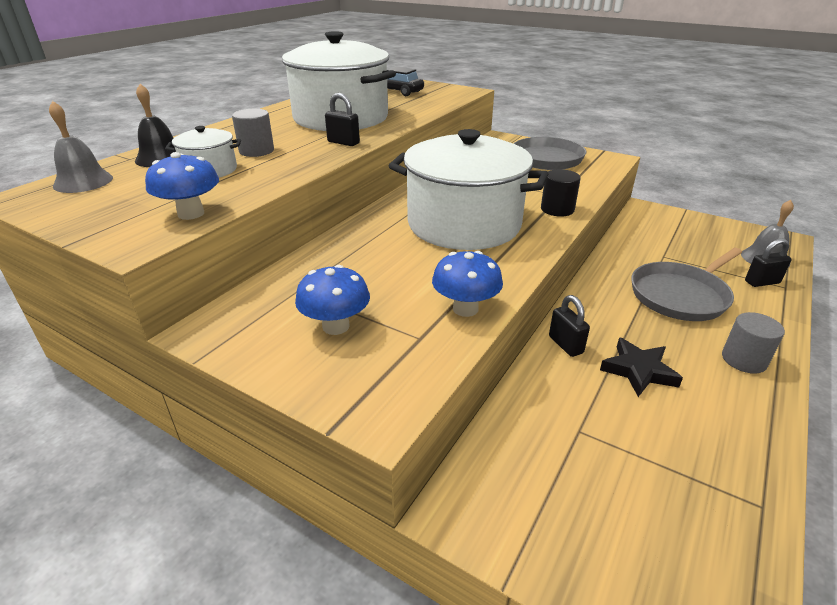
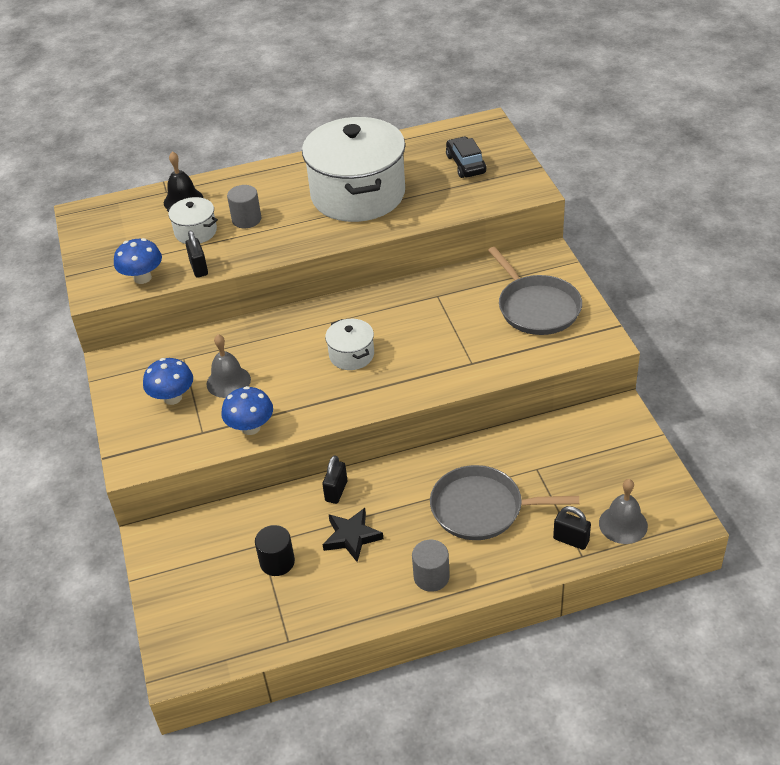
camera: 45 degrees right, 10 degrees up
(83, 182) = (120, 210): grey bell -> grey bell (228, 381)
(343, 142) = (314, 236): black padlock -> black padlock (199, 268)
(464, 224) = (351, 355): white pot -> white pot, size x0.44
(557, 209) = (442, 377): black cylinder -> black cylinder (277, 562)

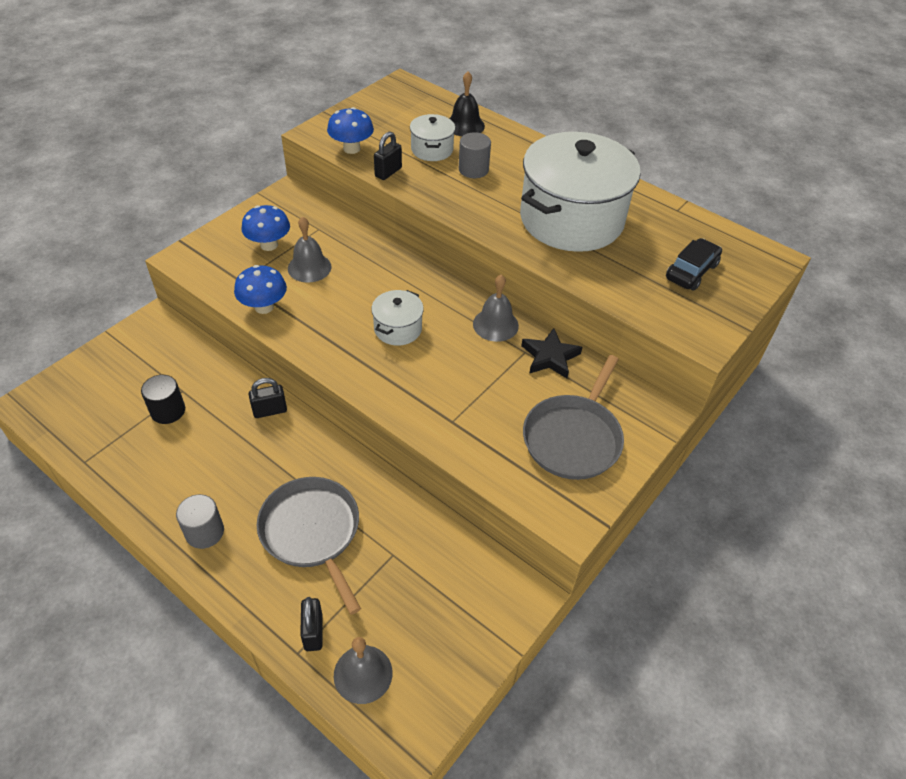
camera: 50 degrees right, 5 degrees up
(352, 537) = (222, 448): black star -> black star (550, 357)
(396, 299) = (495, 324): none -> grey bell

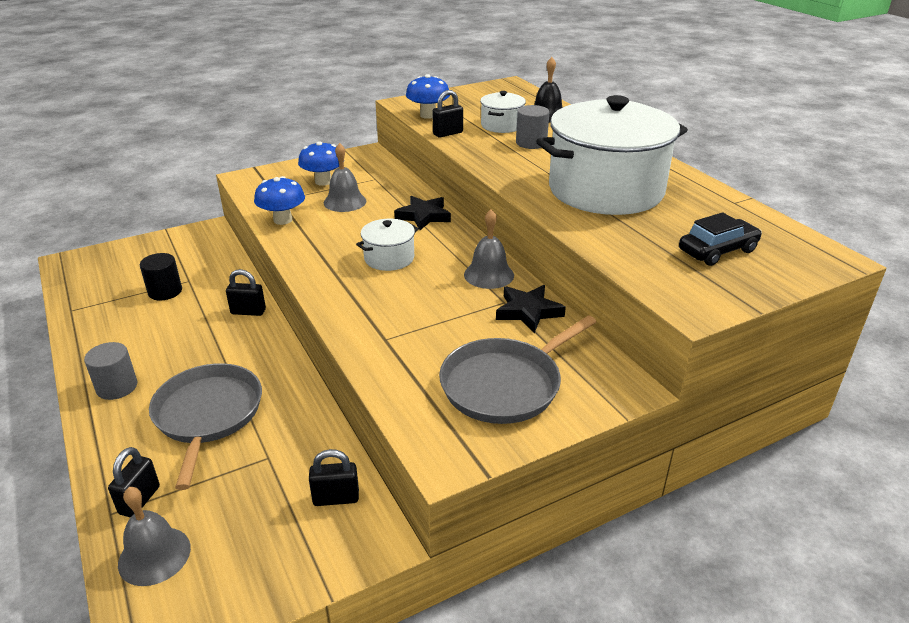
camera: 25 degrees right, 15 degrees down
(396, 268) = (423, 216): none -> black star
(472, 571) = (336, 498): none -> black padlock

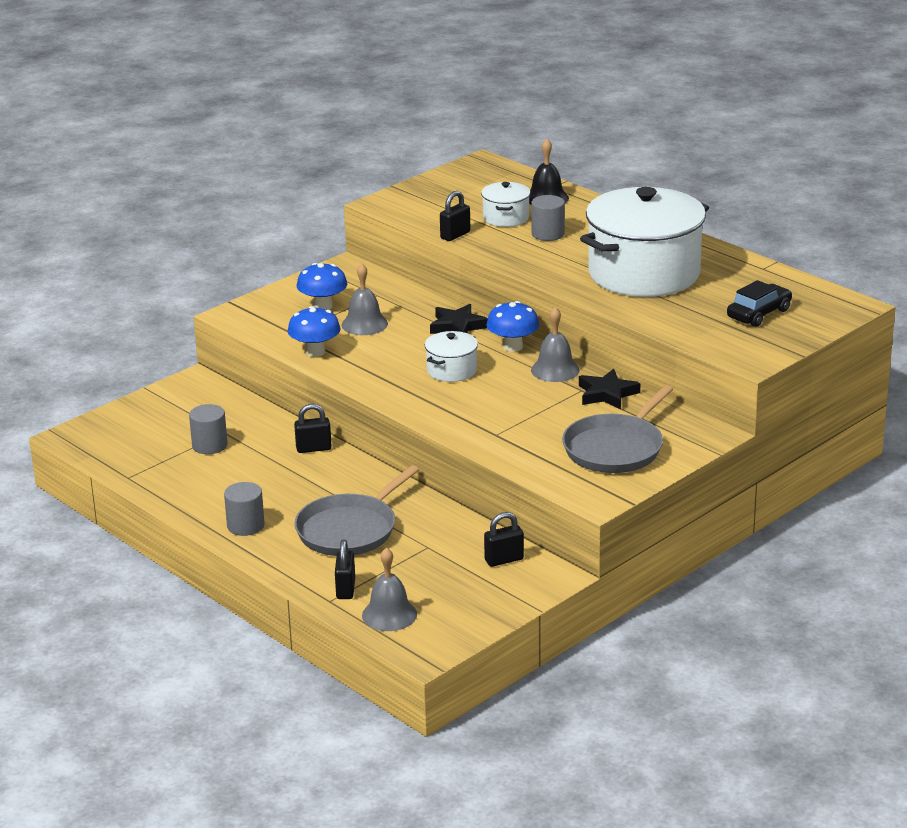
camera: 15 degrees left, 5 degrees down
(165, 291) = (209, 445): black cylinder -> grey cylinder
(208, 415) = (350, 530): grey pan -> grey pan turned 120 degrees counterclockwise
(428, 115) = (418, 216): blue mushroom -> blue mushroom (513, 346)

